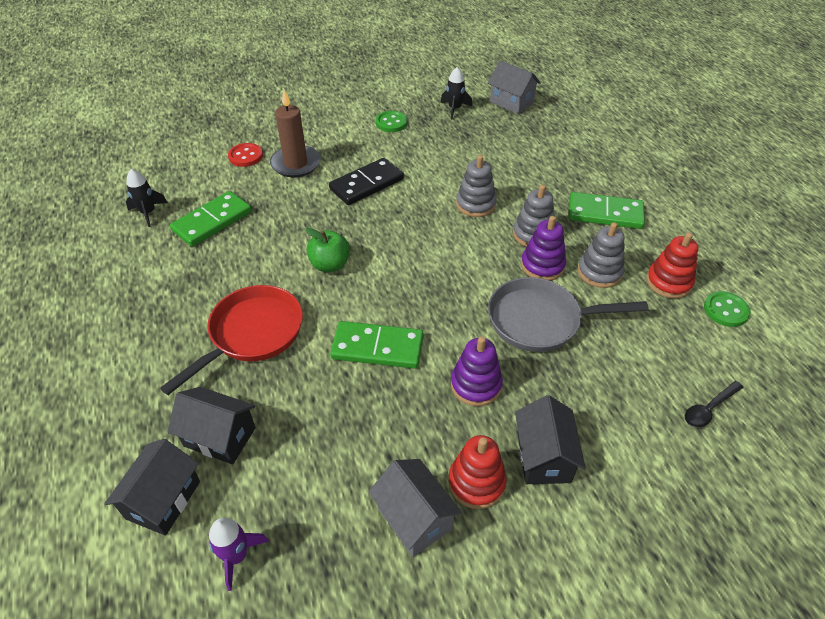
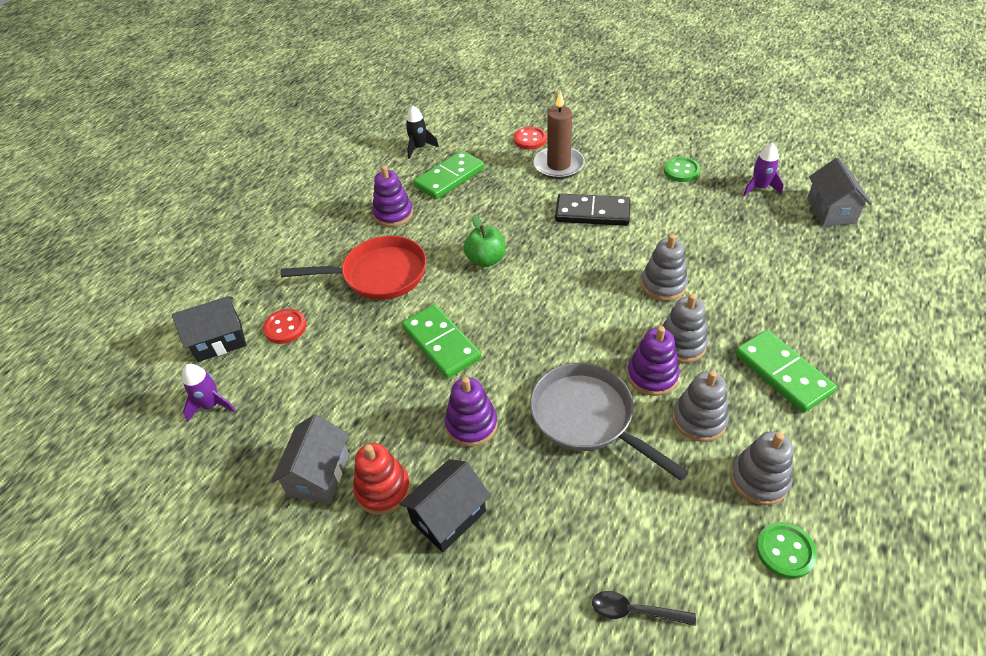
camera: 50 degrees right, 0 degrees up
(198, 279) = (393, 214): none -> purple stacking toy
(212, 221) = (449, 177): green domino -> green domino turned 45 degrees counterclockwise
(220, 437) = (285, 327): black house -> red button
(454, 109) = (759, 188): black rocket -> purple rocket
(668, 282) = (759, 480): red stacking toy -> grey stacking toy

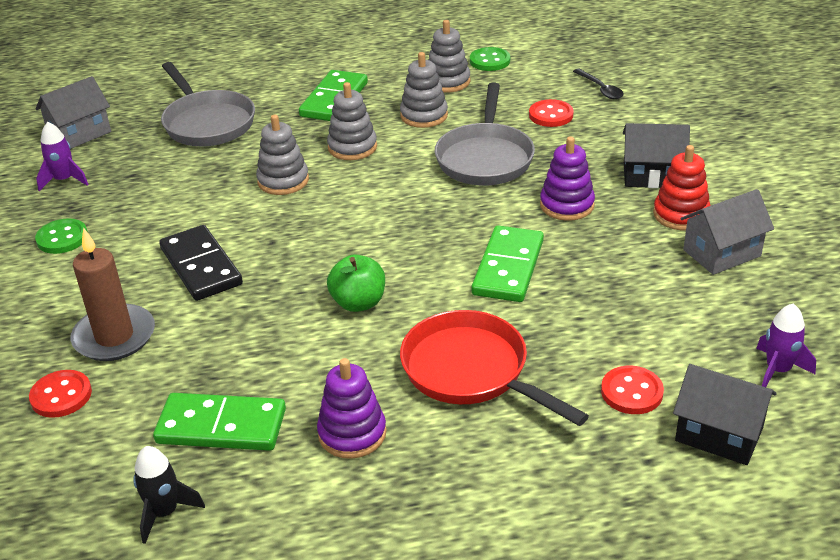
camera: 130 degrees left, 10 degrees down
(618, 519) = (551, 115): none -> red button
(652, 376) = (405, 147): purple stacking toy -> none
(798, 279) = (207, 123): none -> grey pan

